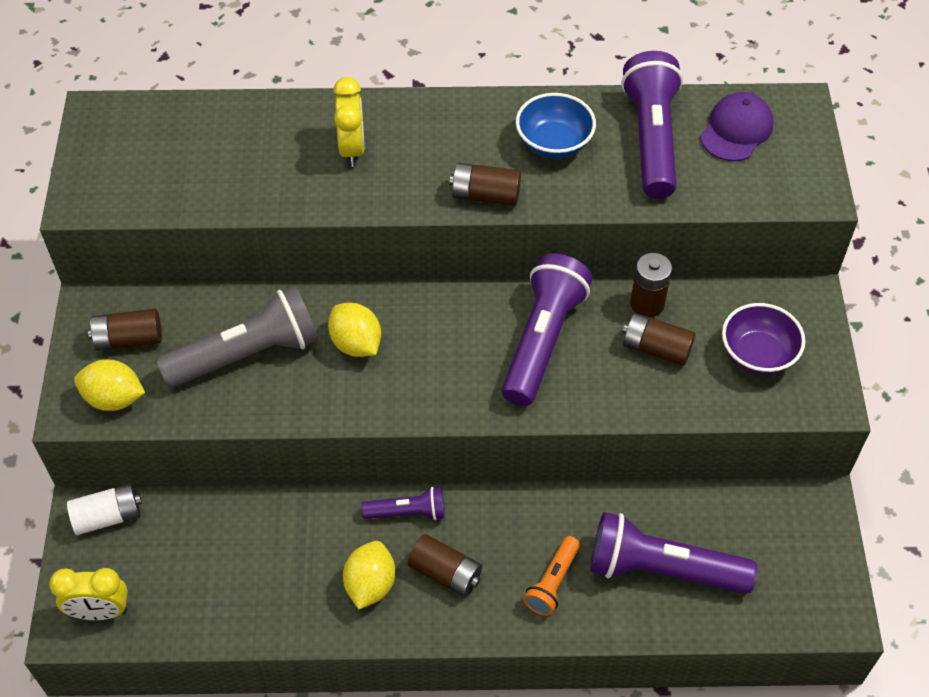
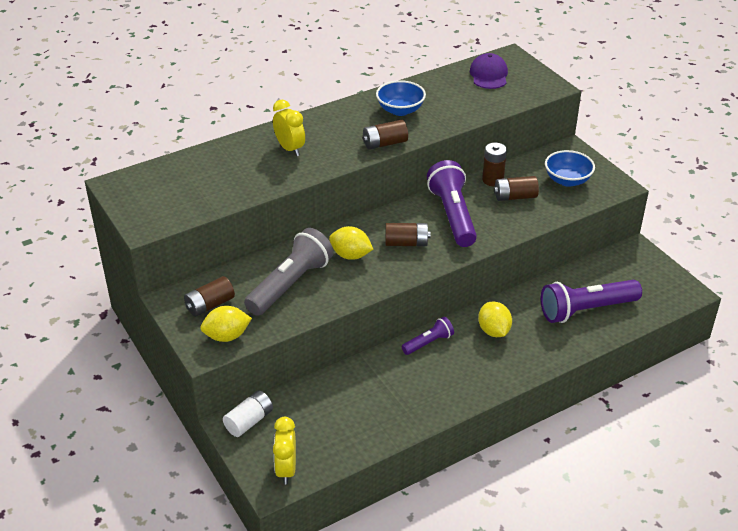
camera: 30 degrees left, 15 degrees down
(100, 611) = (286, 469): yellow clock -> yellow clock turned 120 degrees clockwise
(370, 584) = (437, 385): yellow lemon -> yellow lemon (494, 331)
(445, 573) = (474, 361): brown battery -> brown battery (406, 243)
(552, 582) = (535, 340): orange flashlight -> none
(651, 139) = (449, 92): purple flashlight -> none
(757, 354) = (567, 180): purple bowl -> blue bowl

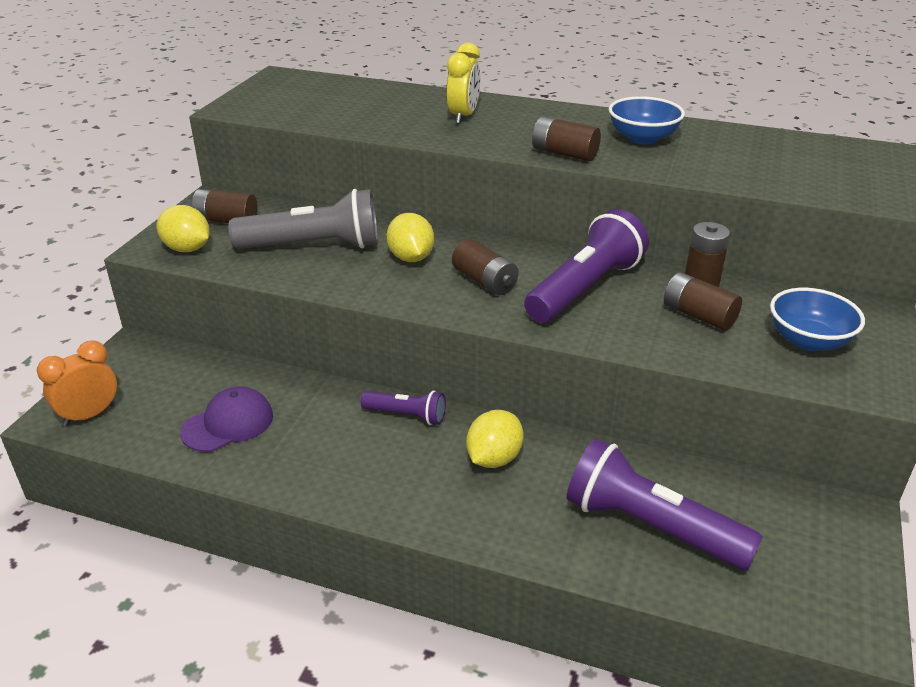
camera: 50 degrees right, 5 degrees down
(249, 421) = (147, 355): white battery -> none
(286, 469) = (89, 415): yellow clock -> orange clock
(489, 75) = (824, 156): purple cap -> purple cap (228, 424)

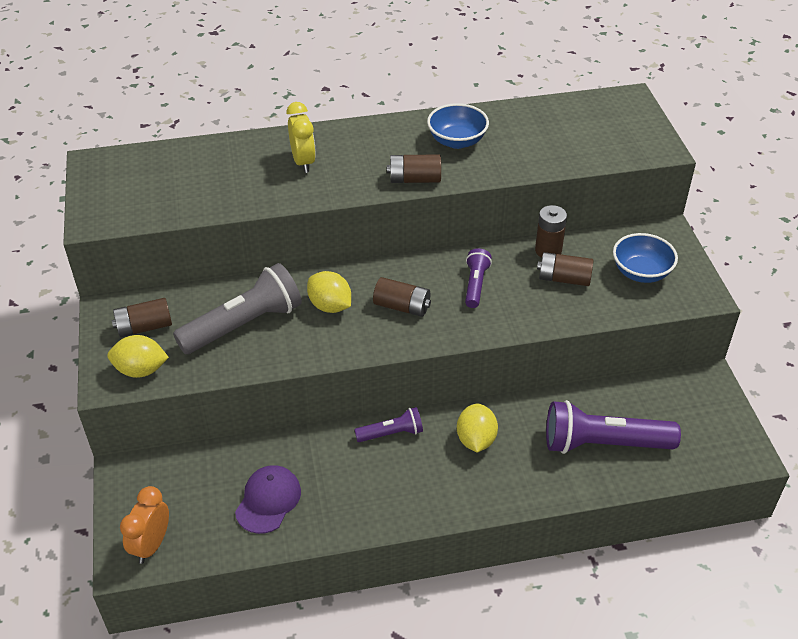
camera: 30 degrees left, 10 degrees up
(584, 288) = (475, 285): purple flashlight -> purple flashlight, size x0.53

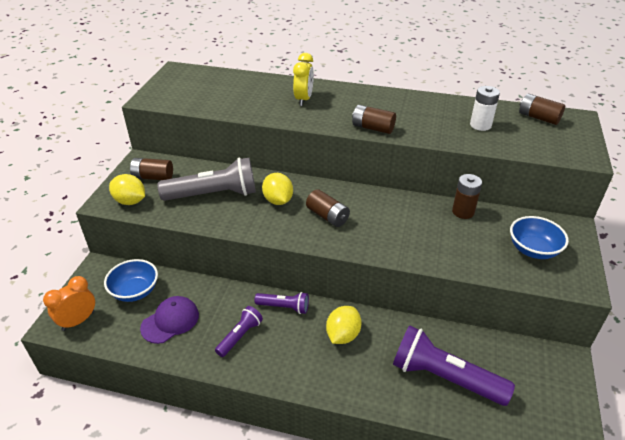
camera: 25 degrees right, 5 degrees down
(457, 141) = (420, 113): blue bowl -> blue bowl (135, 291)
(475, 285) = (391, 218): purple flashlight -> purple flashlight (240, 336)
(533, 139) = (480, 125): none -> white battery
(564, 279) = (464, 235): brown battery -> brown battery (538, 118)

